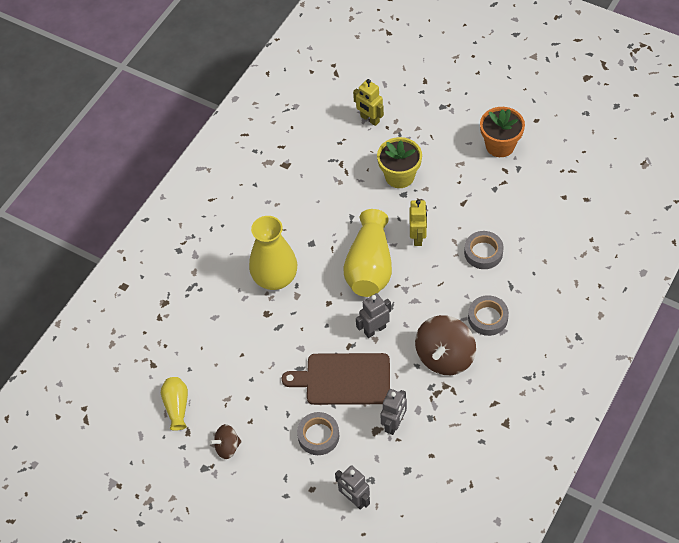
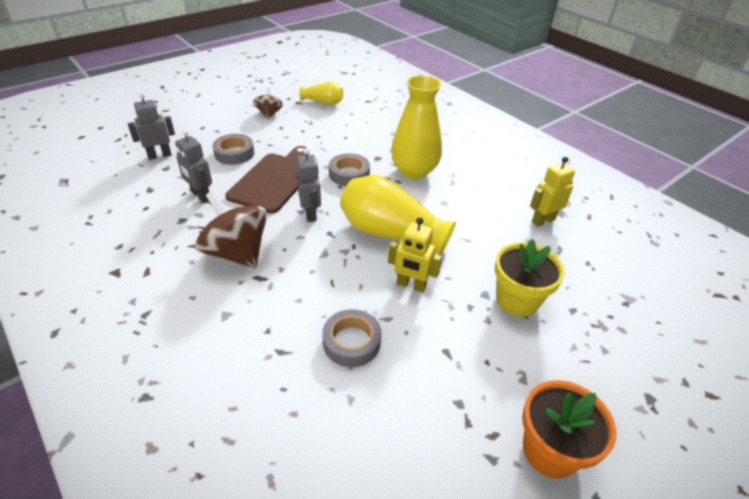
camera: 105 degrees right, 15 degrees down
(369, 119) = (627, 302): yellow robot -> yellow robot (543, 220)
(487, 318) = (253, 308): grey tape -> grey tape (349, 174)

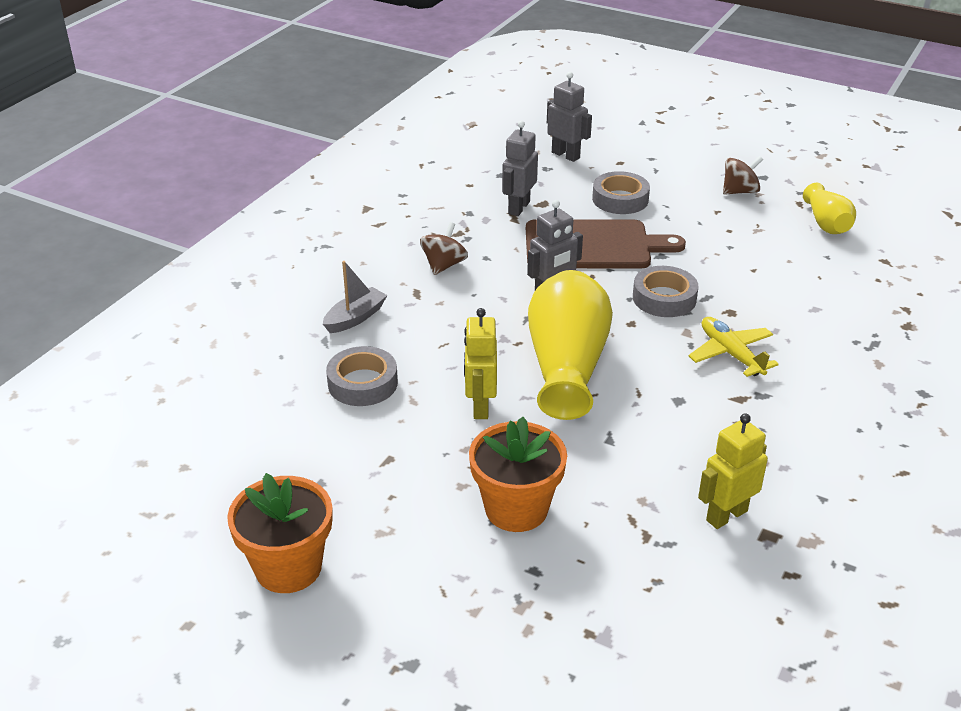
camera: 70 degrees right, 5 degrees down
(237, 253) = (444, 265): brown spinning top -> brown spinning top, size x0.53
(265, 323) = (355, 318): none -> grey boat
(414, 171) = (731, 354): yellow vase -> yellow plane
(517, 300) = (516, 509): yellow flower pot -> orange flower pot
(543, 220) = (726, 515): yellow robot -> yellow robot turned 75 degrees counterclockwise

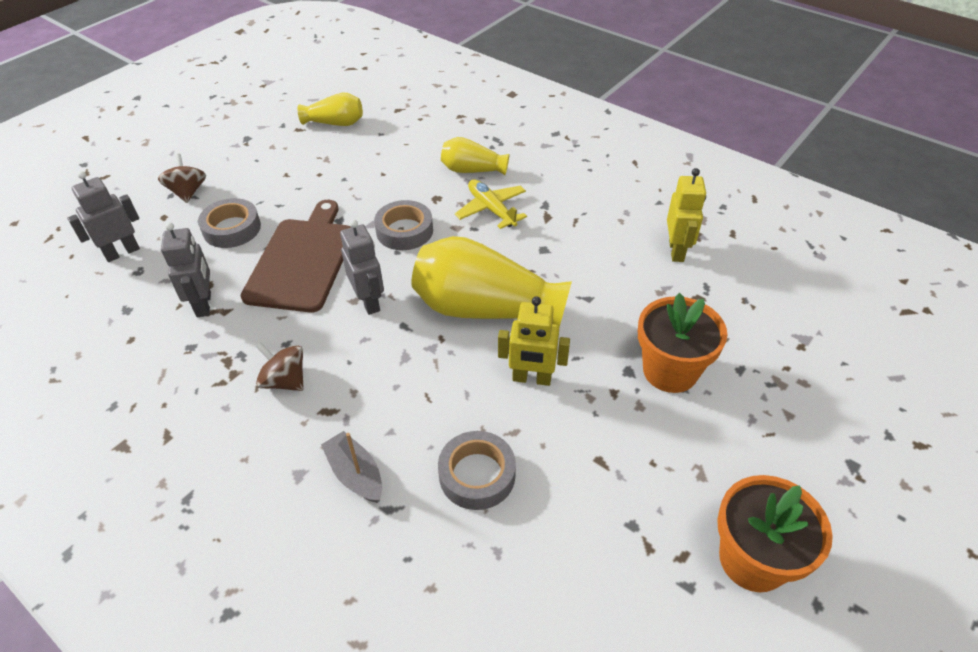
camera: 80 degrees left, 10 degrees up
(518, 208) = (204, 304): grey robot -> grey robot turned 135 degrees counterclockwise
(726, 515) = (676, 251): yellow robot -> yellow robot turned 150 degrees counterclockwise
(731, 354) = (491, 209): yellow plane -> yellow plane turned 75 degrees clockwise
(739, 191) = (262, 155): brown spinning top -> brown spinning top (188, 192)
(797, 331) = (472, 170): none -> yellow vase

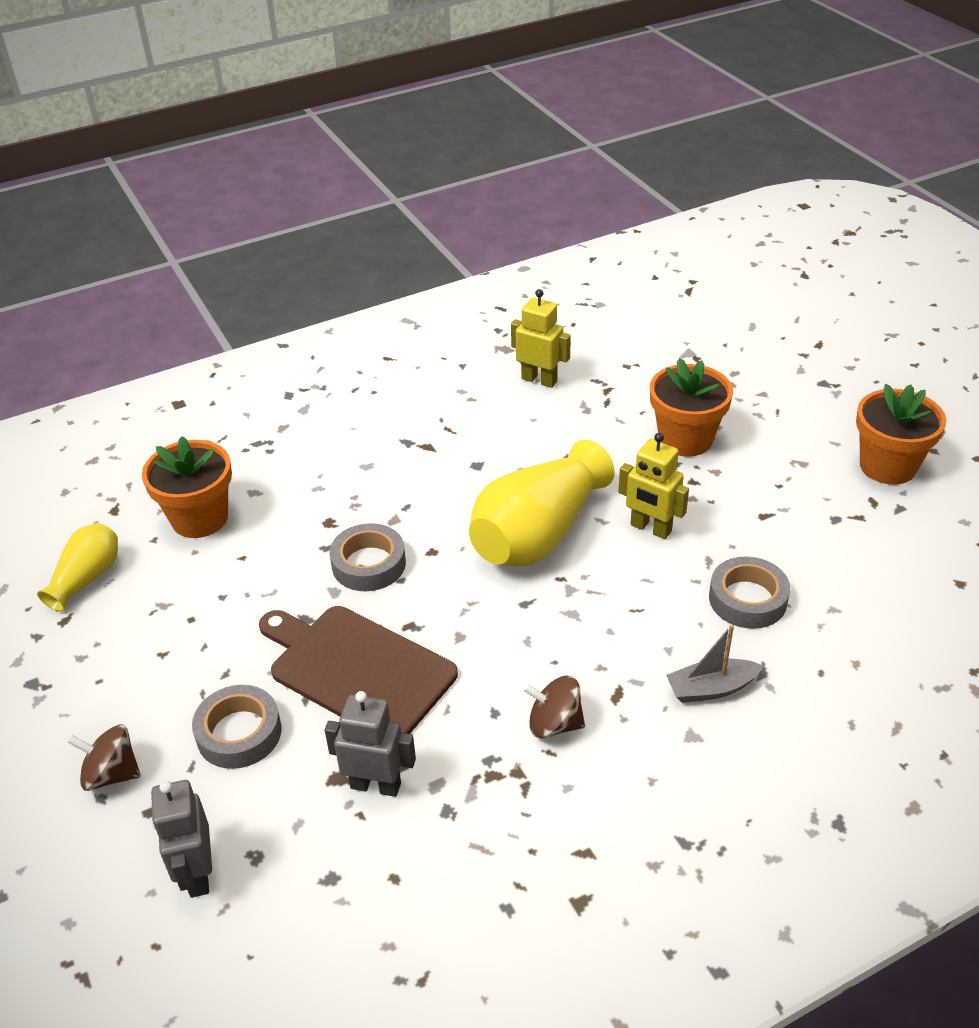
camera: 65 degrees left, 5 degrees down
(285, 381) = (554, 724): brown spinning top -> brown spinning top turned 45 degrees clockwise
(369, 302) = (470, 623): grey robot -> none
(409, 143) = (199, 518): none -> orange flower pot
(472, 170) = (301, 478): yellow vase -> none
(491, 209) = (384, 483): yellow plane -> none
(531, 379) = (650, 528): yellow robot -> yellow robot turned 90 degrees clockwise

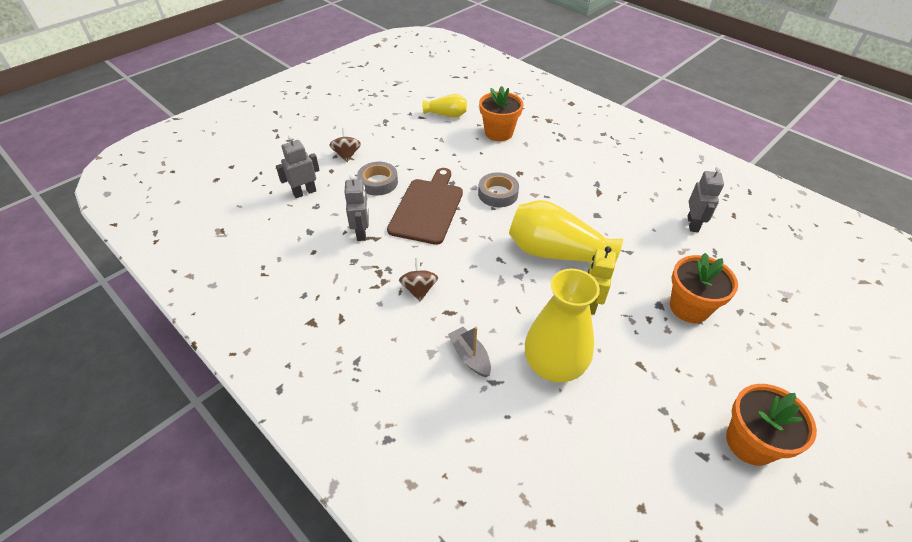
camera: 70 degrees right, 5 degrees up
(539, 380) = (693, 224): yellow robot -> grey robot
(747, 599) = (554, 365): grey tape -> yellow vase

